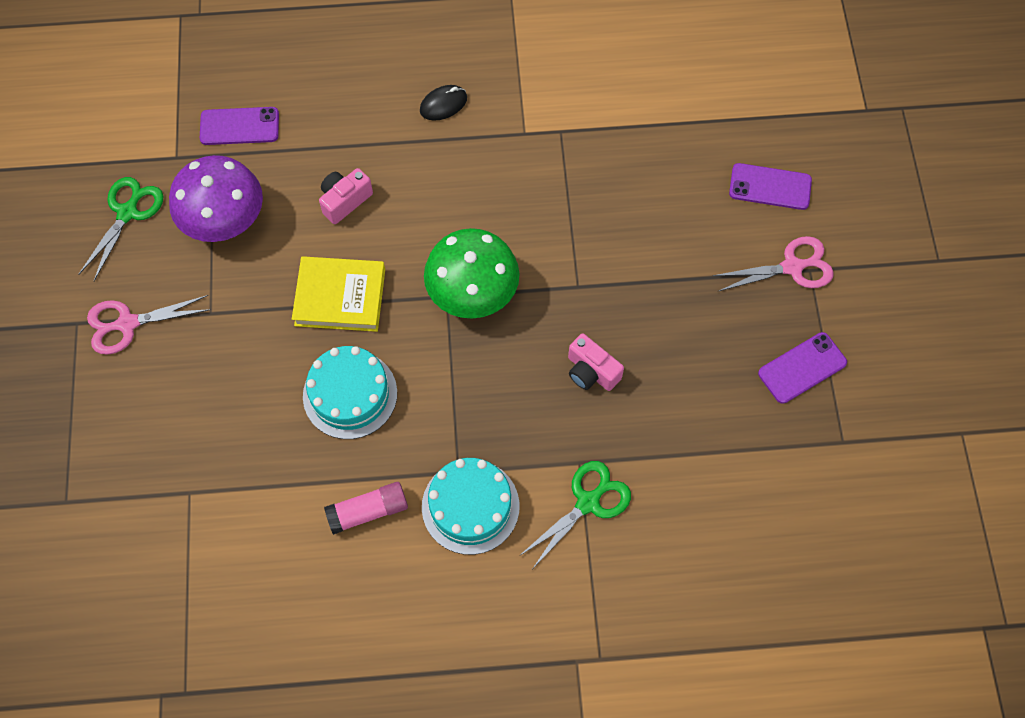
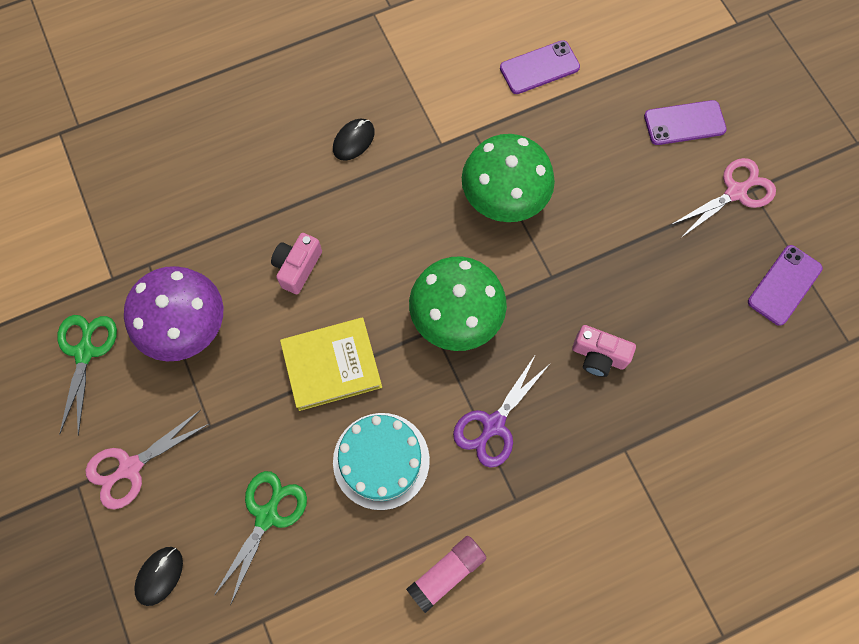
camera: 20 degrees left, 5 degrees up
(116, 423) = (159, 576): none -> black mouse
(239, 126) = (163, 226): purple phone -> purple phone (539, 68)
(465, 399) = (493, 425): none -> purple scissors
(470, 506) = (541, 531): turquoise cake -> none
(564, 199) = (504, 196): none -> green mushroom
(588, 502) = (648, 485): green scissors -> green scissors (267, 515)

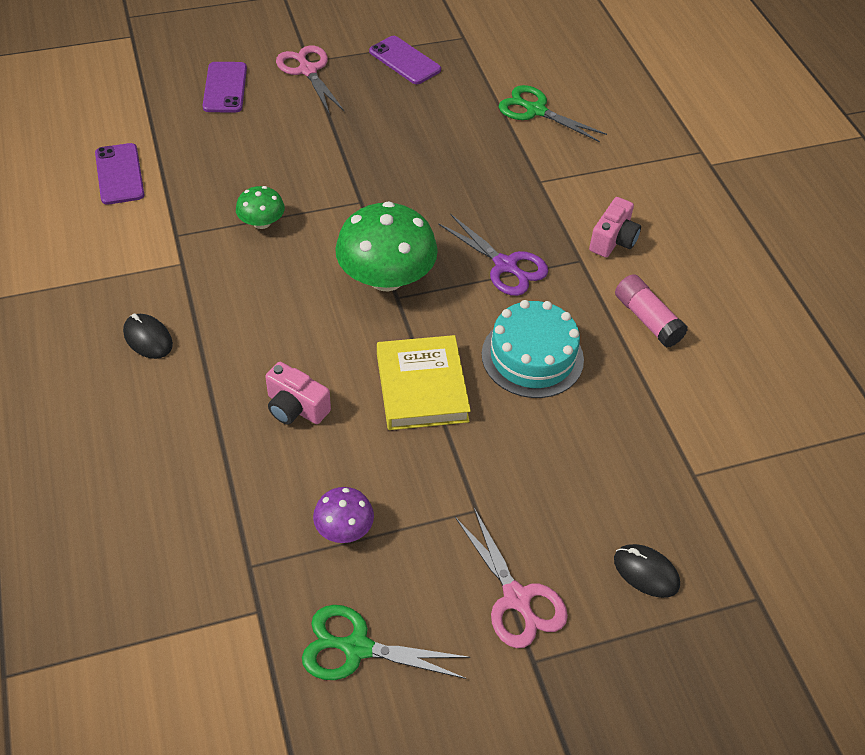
camera: 85 degrees left, 20 degrees down
(185, 325) = (344, 528): purple mushroom -> purple mushroom, size x0.50
(267, 515) = (583, 462): green scissors -> green scissors (535, 110)
(504, 196) = (262, 222): green mushroom -> green mushroom, size x0.50
(598, 356) = (448, 183): pink camera -> pink camera (613, 240)

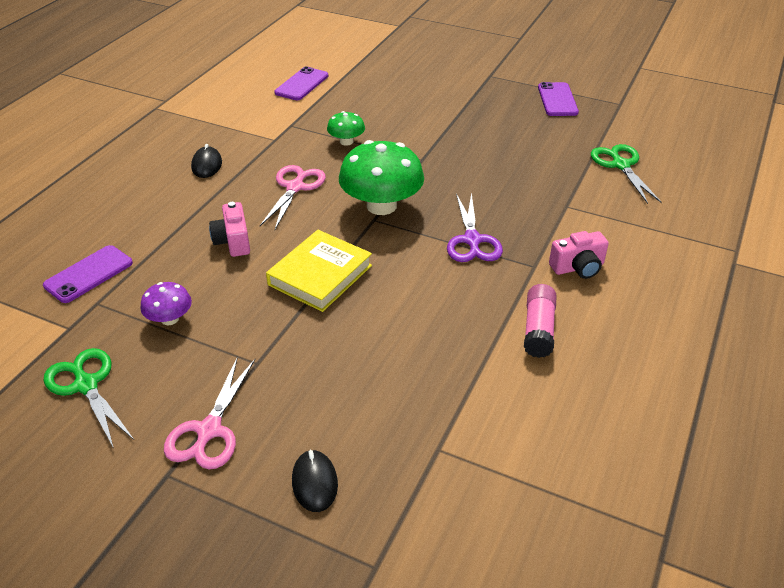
camera: 45 degrees right, 10 degrees down
(225, 88) = (418, 69): purple phone -> purple phone (89, 274)
(307, 70) = (482, 80): pink scissors -> pink scissors (295, 187)
(532, 356) = (418, 301): turquoise cake -> none

